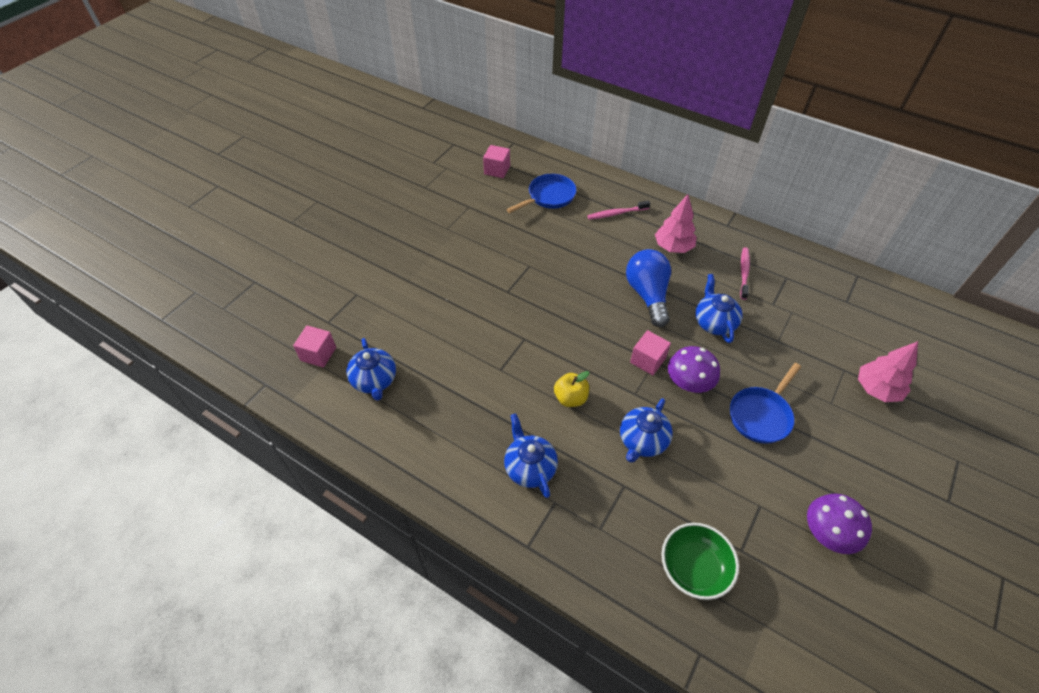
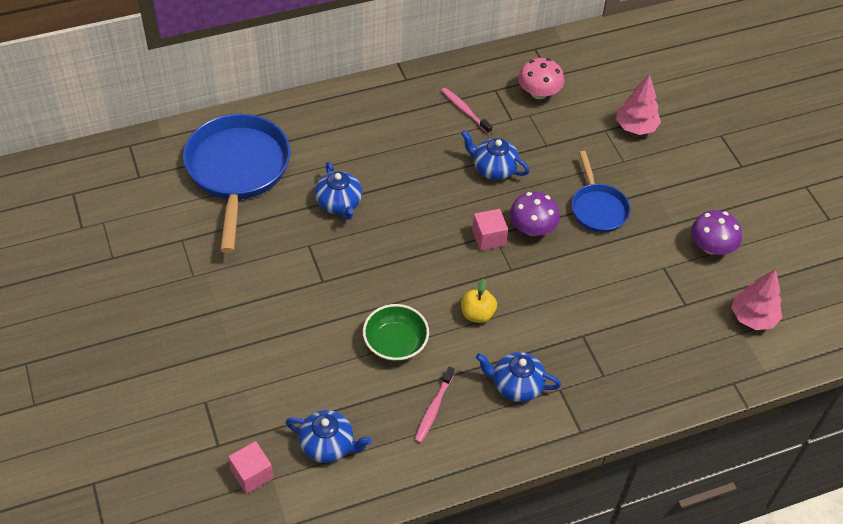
camera: 55 degrees left, 0 degrees up
(497, 170) = (155, 184): pink cube -> none
(549, 197) = (238, 171): blue pan -> blue pan, size x1.82
(616, 213) = (313, 139): pink toothbrush -> pink toothbrush (433, 409)
(642, 441) = (556, 296): blue teapot -> blue teapot (339, 204)
(648, 295) = (425, 188): blue light bulb -> none
(673, 247) = (392, 132): pink tree -> pink tree (752, 317)
(694, 567) = (676, 341): green bowl -> green bowl (395, 343)
(820, 304) = (538, 93): none -> pink mushroom

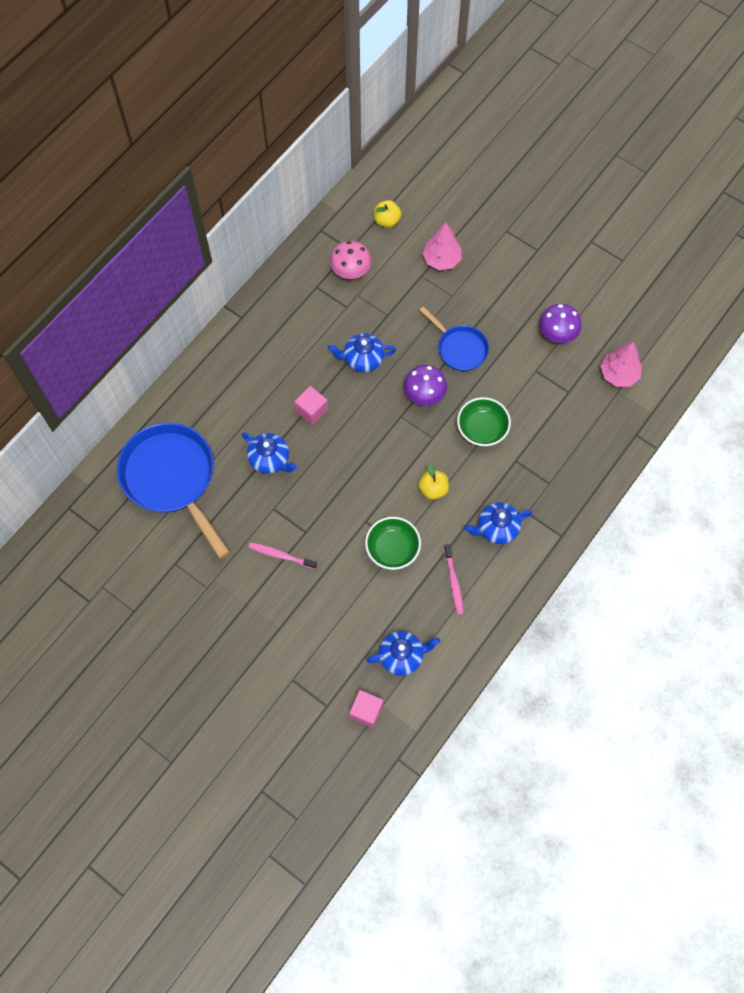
camera: 30 degrees left, 15 degrees up
(464, 110) = (306, 320): pink toothbrush -> pink toothbrush (281, 555)
(488, 238) = (399, 421): pink cube -> pink cube (311, 410)
(568, 288) = (482, 429): none -> green bowl
(604, 71) = (387, 221): none -> yellow apple

